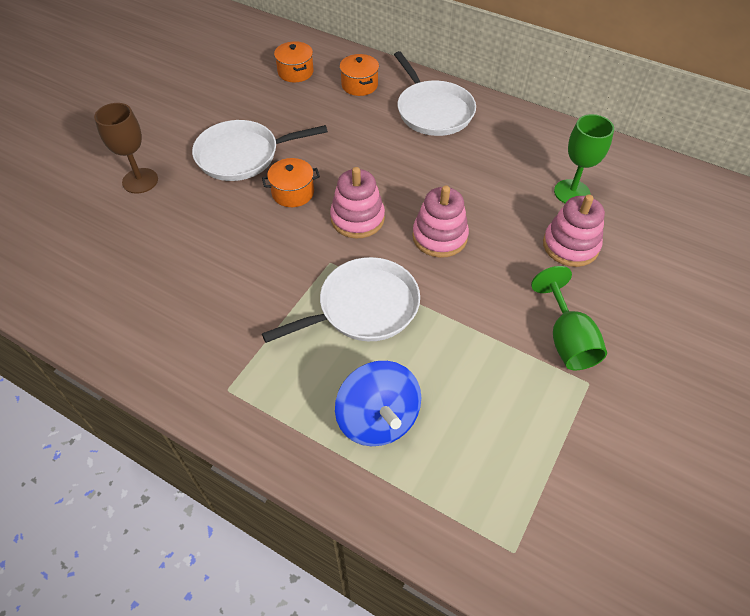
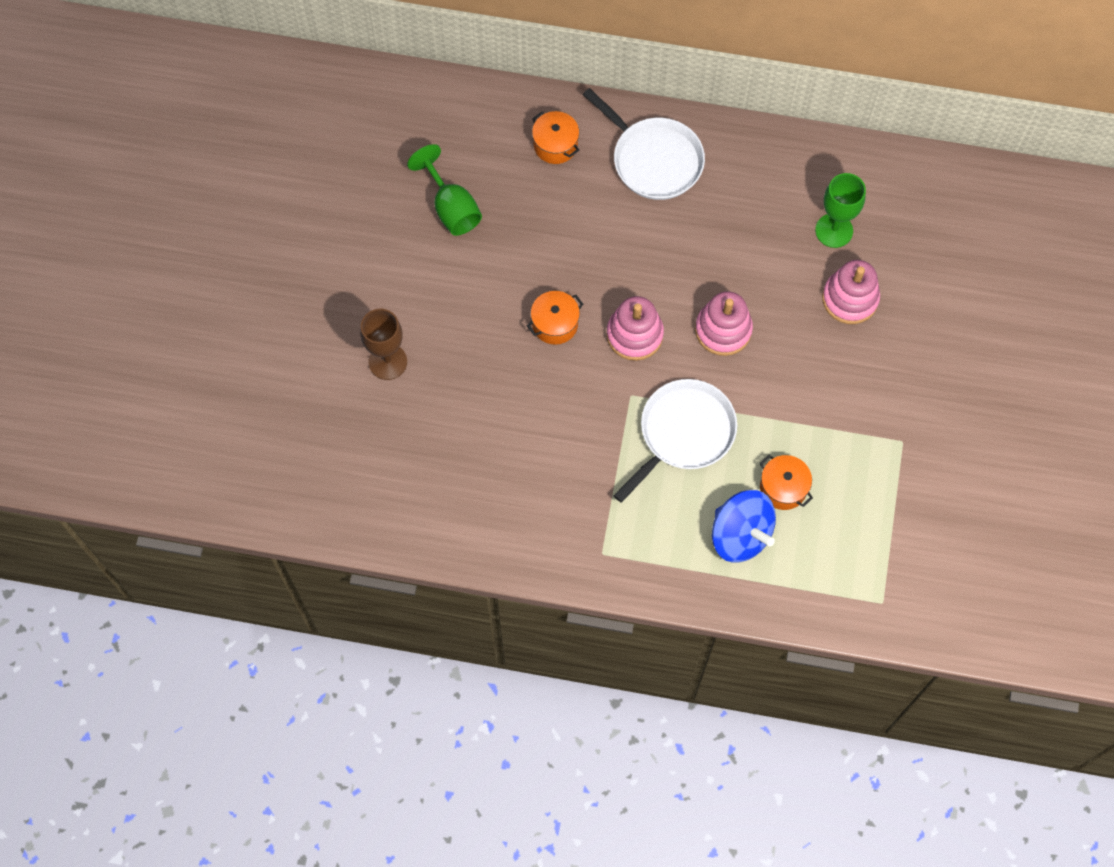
camera: 20 degrees left, 15 degrees up
(242, 155) = (476, 292): white pan -> none
(295, 72) = (472, 147): orange pot -> orange pot (783, 488)
(567, 339) = (873, 405): green goblet -> green goblet (451, 208)

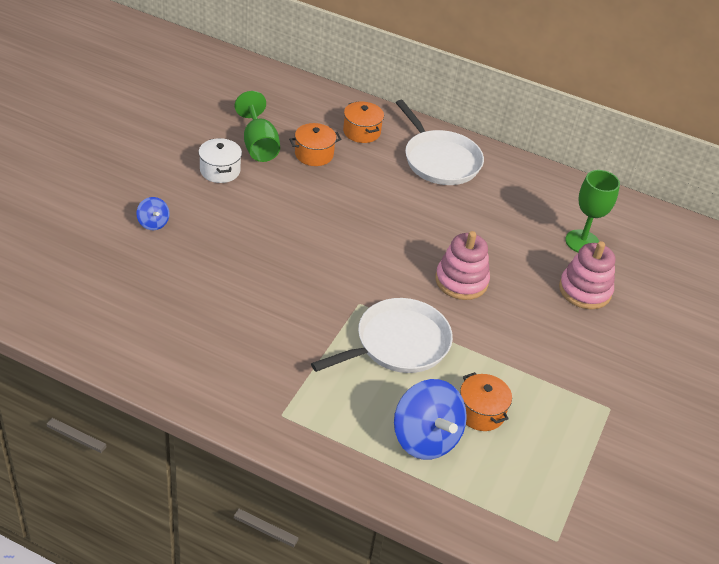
camera: 10 degrees right, 25 degrees down
(388, 362) = (153, 223): brown goblet -> blue spinning top
(425, 261) = (220, 171): none -> white pot
(555, 324) = (312, 237): orange pot -> orange pot (314, 154)
(634, 335) = (379, 263): pink stacking toy -> none

